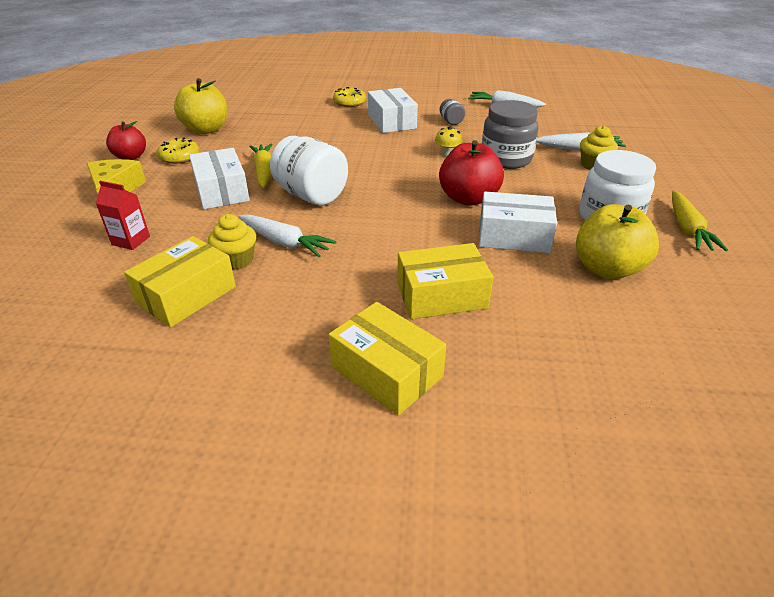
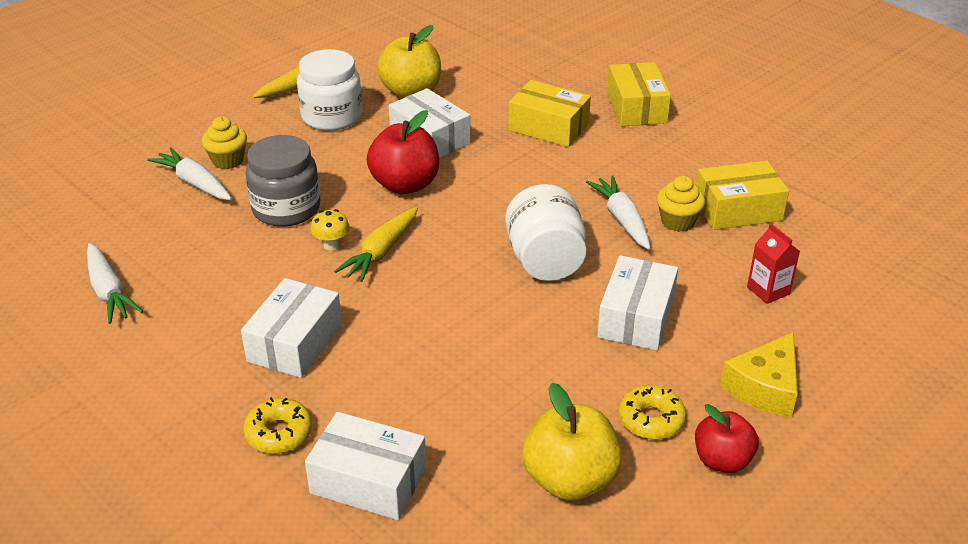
camera: 140 degrees left, 0 degrees up
(264, 171) = (562, 327): yellow carrot -> yellow carrot (381, 252)
(294, 105) = (368, 481): none -> white box
(451, 121) = (227, 299): grey jar -> none

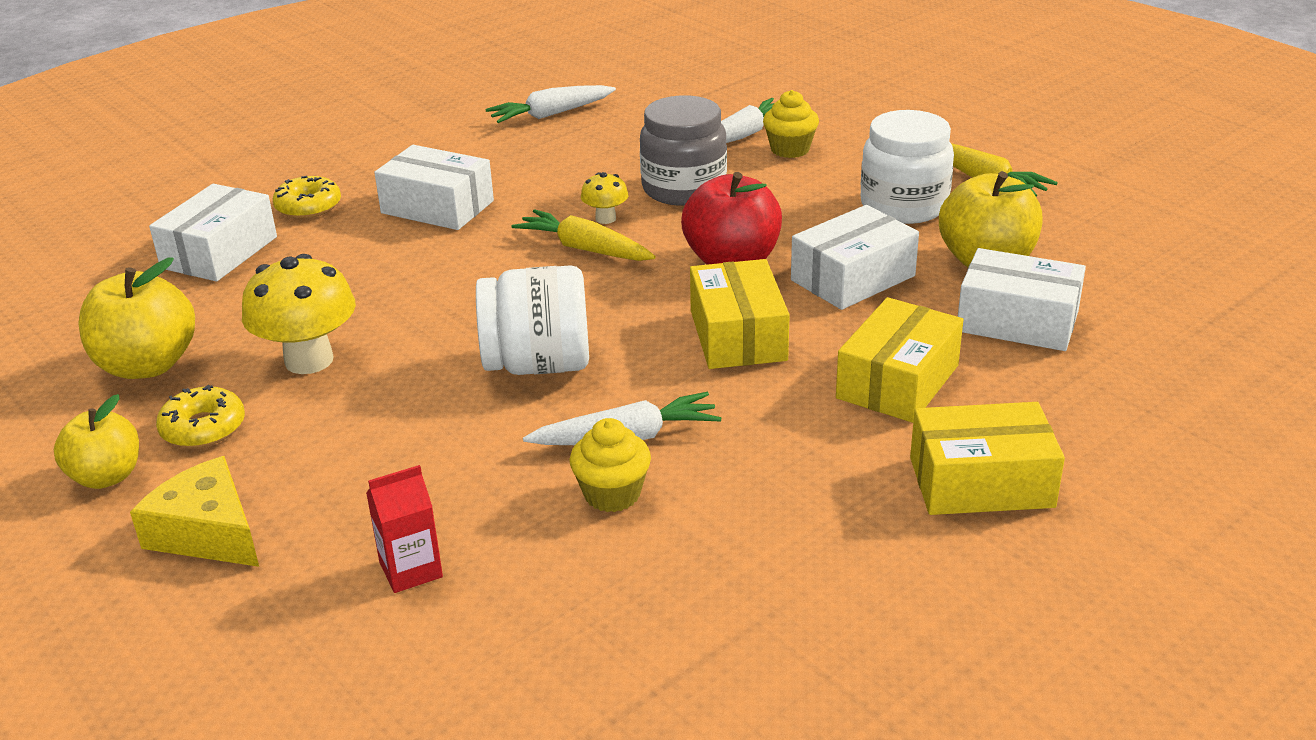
camera: 95 degrees right, 5 degrees down
(551, 378) = (309, 360): none -> yellow mushroom
(636, 317) = (395, 432): white box -> white box (1017, 321)
(722, 460) = (106, 476): red apple -> yellow apple
(737, 209) = (638, 568): yellow box -> yellow box (738, 335)

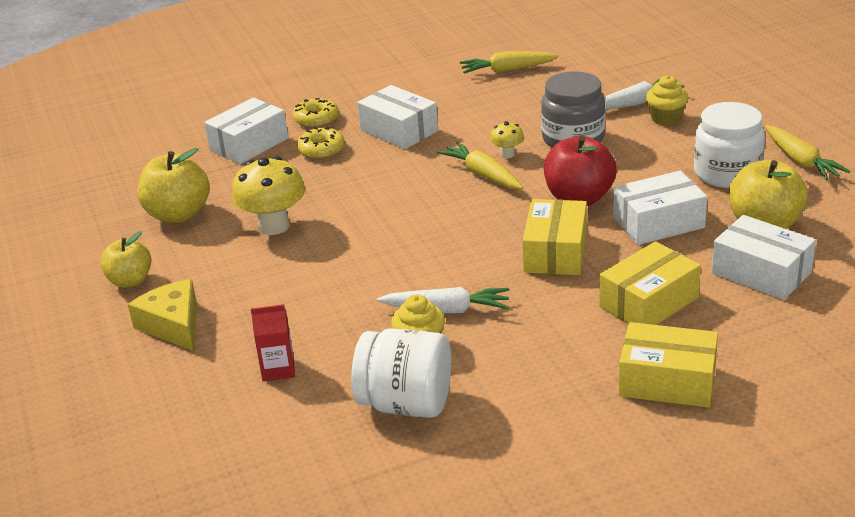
camera: 20 degrees right, 0 degrees up
(203, 428) = (195, 260): yellow donut -> yellow donut (321, 150)
(538, 364) = (414, 251): white jar -> white jar (406, 404)
(550, 114) = (507, 70): white carrot -> yellow carrot

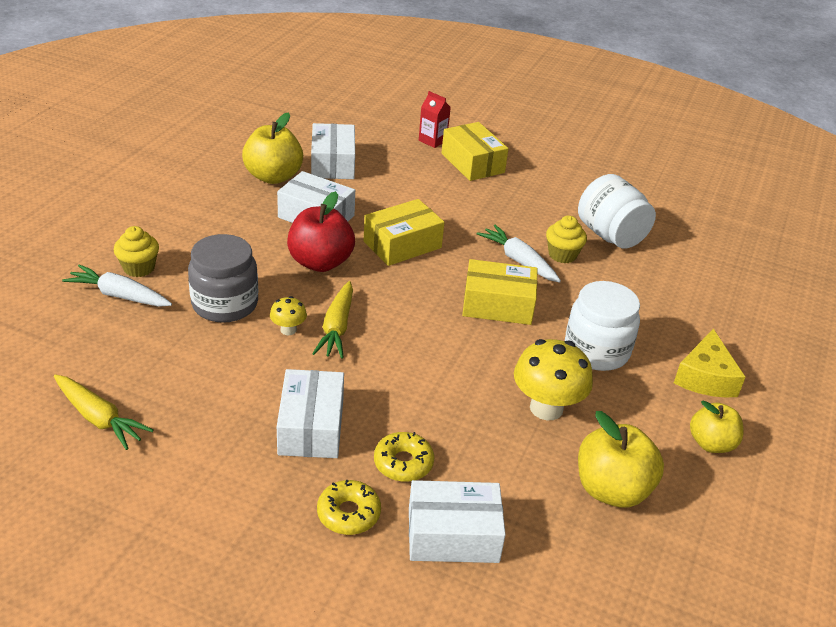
camera: 140 degrees left, 5 degrees up
(278, 369) = (662, 299): red carton -> red carton (432, 140)
(648, 302) = (411, 190): yellow box -> yellow box (498, 305)
(726, 173) = (214, 210): white jar -> white jar (596, 351)
(801, 161) = (164, 185): yellow carrot -> none

